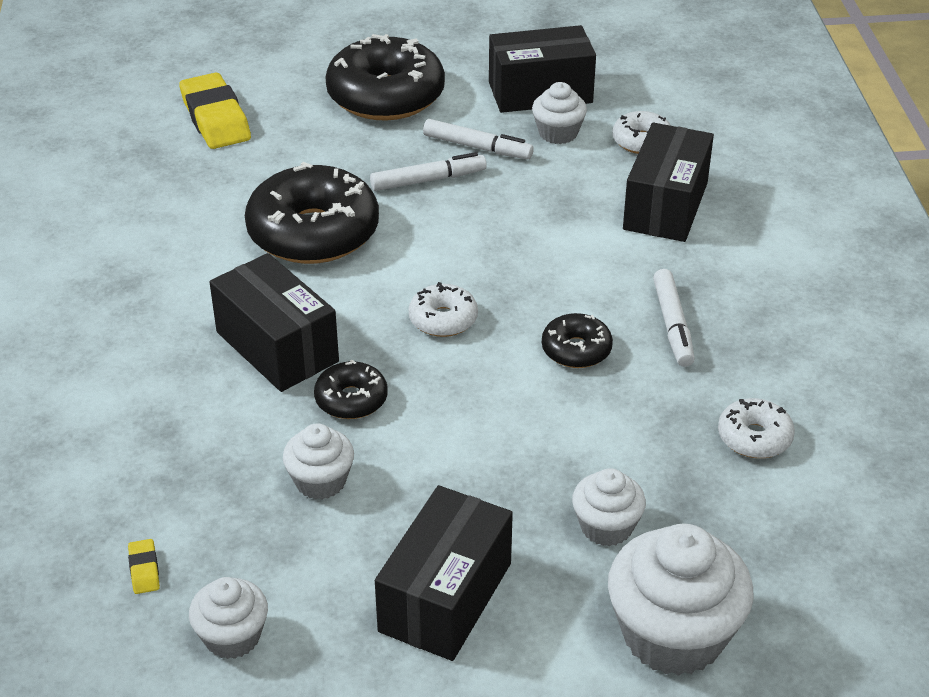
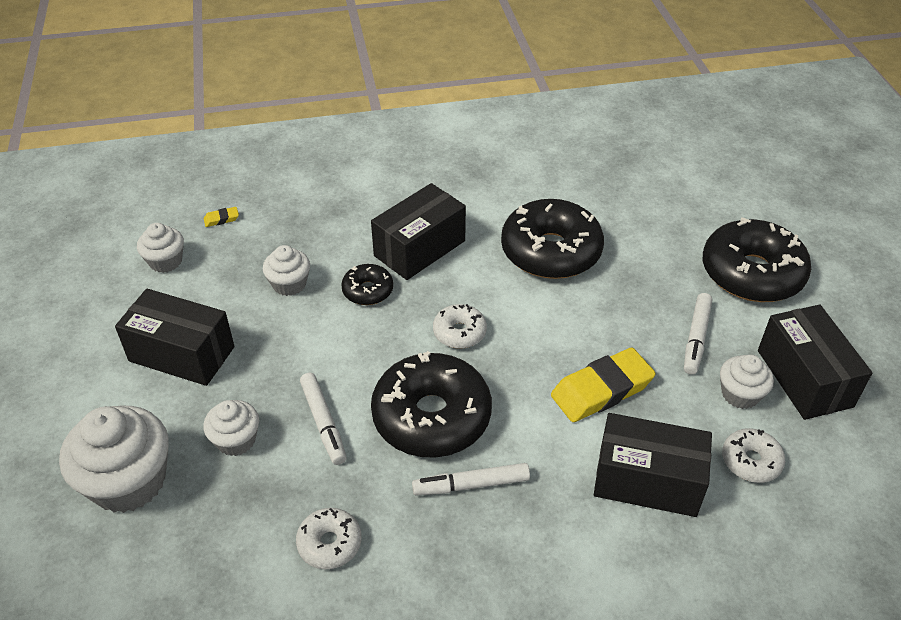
camera: 85 degrees right, 5 degrees up
(215, 119) = (680, 183): yellow eraser -> yellow eraser (601, 390)
(427, 180) = (637, 309): white marker -> white marker (323, 422)
(576, 350) = (431, 416): black donut -> black donut, size x2.05

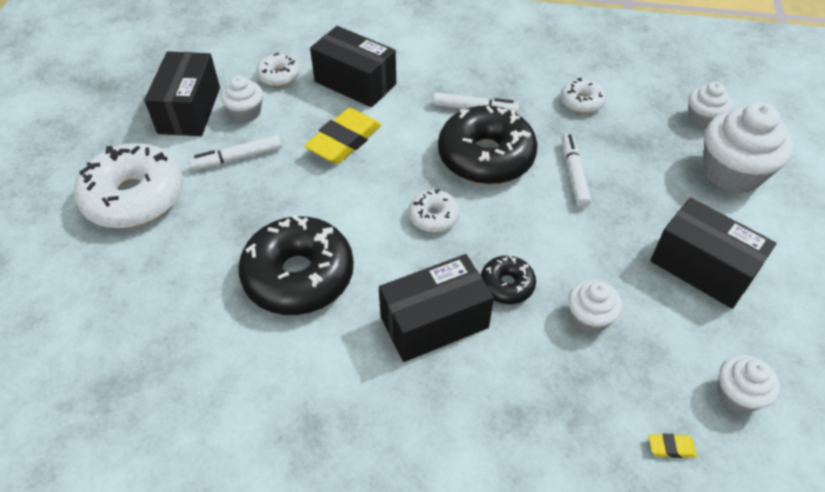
camera: 160 degrees left, 5 degrees up
(236, 440) = (647, 180): white cupcake -> white cupcake (702, 119)
(601, 390) = (344, 141): yellow eraser -> yellow eraser turned 45 degrees counterclockwise
(696, 337) = (238, 158): white marker -> white marker turned 150 degrees counterclockwise
(751, 273) = (135, 197): black donut -> white donut

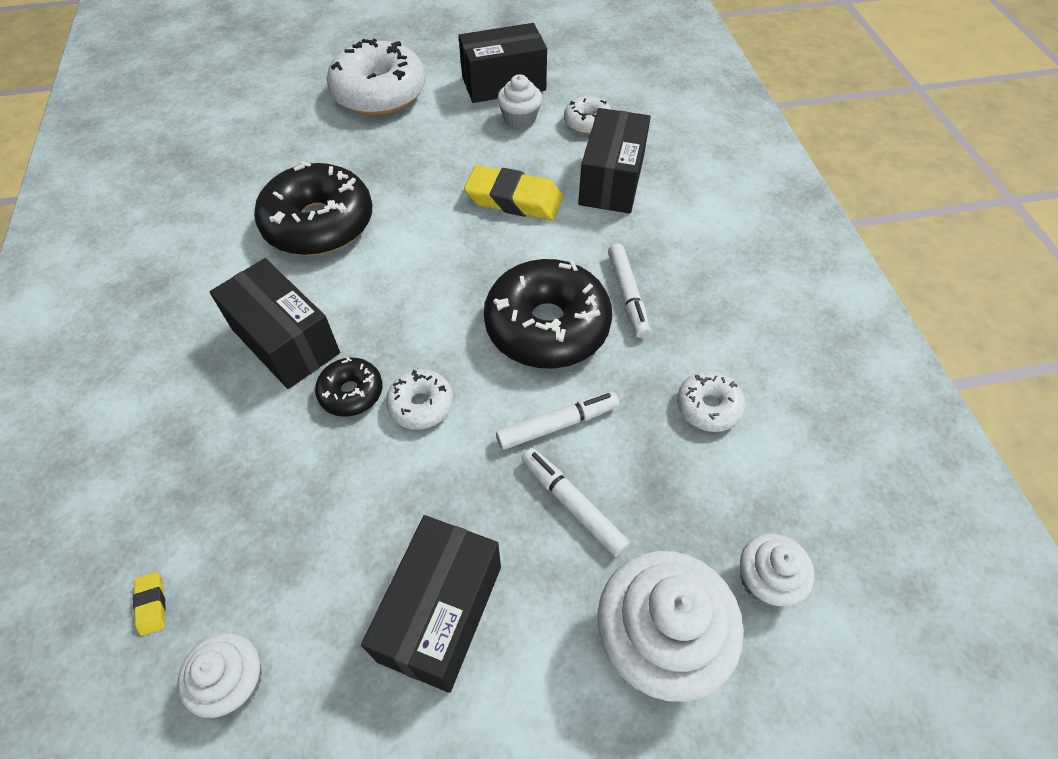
camera: 70 degrees right, 5 degrees up
(238, 158) = (454, 135): white marker -> white marker (573, 505)
(433, 217) = (431, 303): white donut -> white donut (421, 405)
(589, 318) = (323, 485): white cupcake -> none

